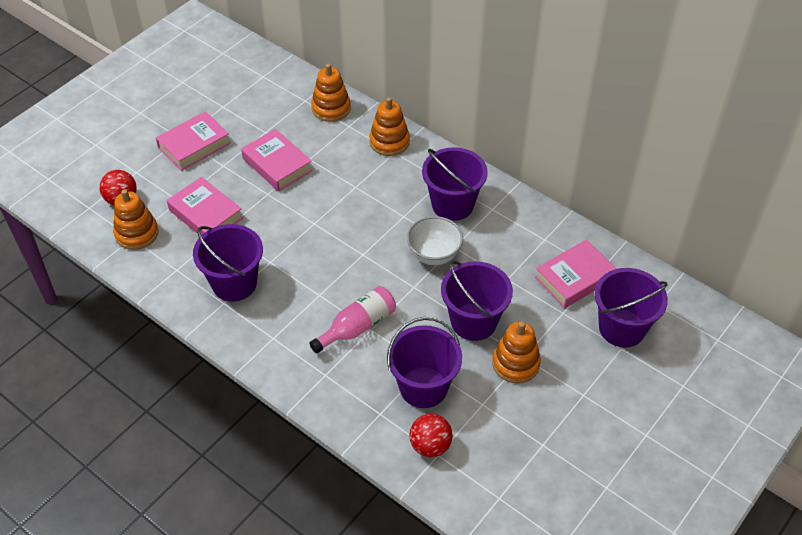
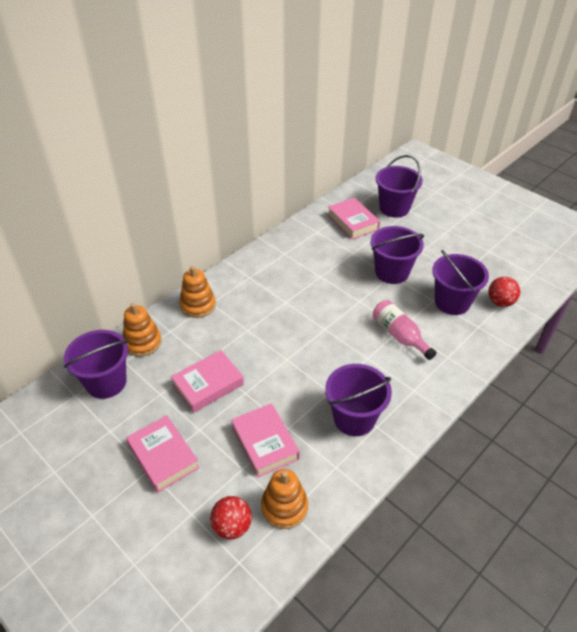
camera: 85 degrees left, 5 degrees down
(206, 214) = (265, 443): pink book -> pink book turned 75 degrees counterclockwise
(434, 255) = (328, 287): white bowl -> none
(452, 204) = (277, 273): purple bucket -> purple bucket (106, 382)
(515, 363) = (426, 256): orange stacking toy -> none

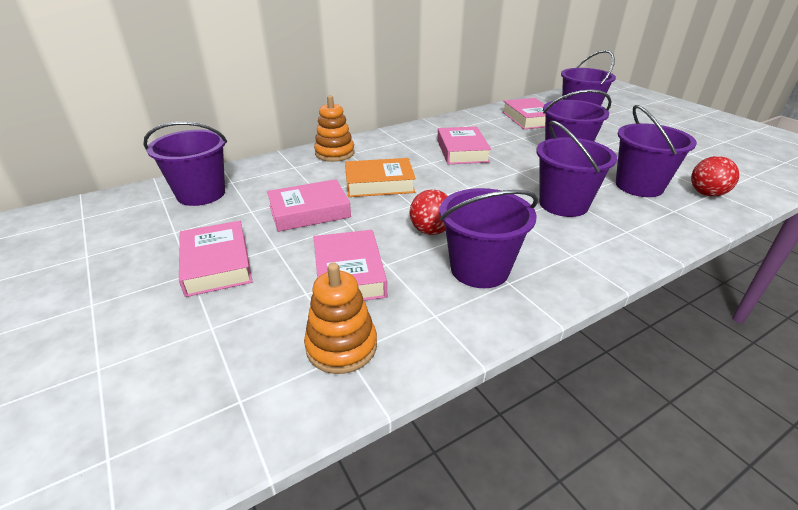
camera: 15 degrees right, 10 degrees down
(142, 342) = (260, 171): orange stacking toy -> none
(232, 526) = (256, 353): red ball -> red ball (431, 231)
(251, 339) = (379, 184): none -> orange book
(307, 281) = (462, 151): none -> pink book
(399, 335) = (563, 204): pink bottle -> purple bucket

